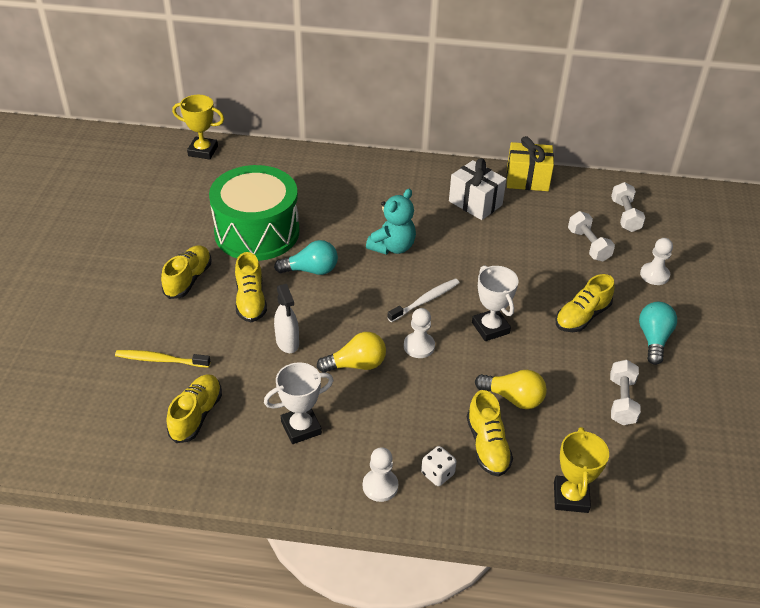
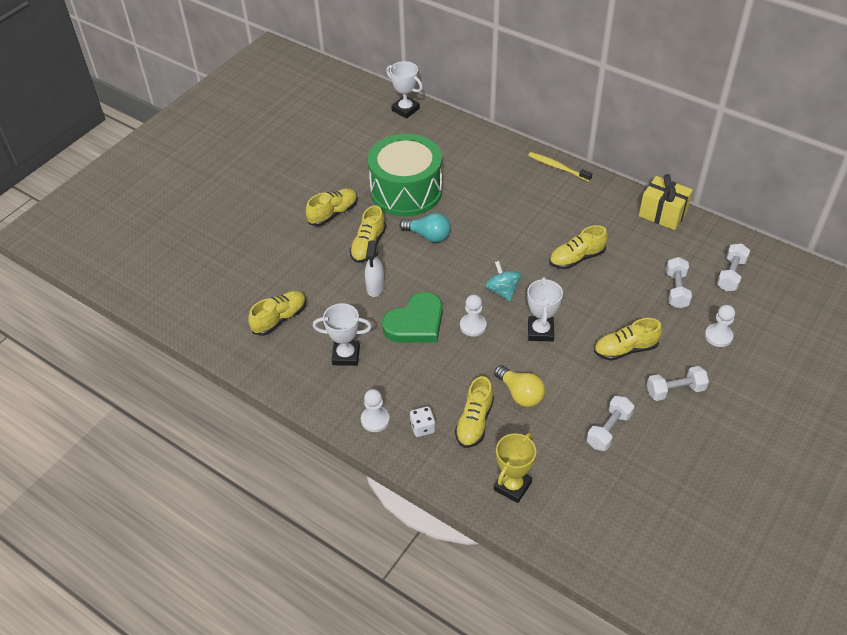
camera: 30 degrees right, 5 degrees up
(160, 360) = (279, 269): yellow toothbrush -> yellow toothbrush (557, 167)
(203, 151) = (405, 109): yellow trophy -> white trophy
(356, 365) = (415, 323): yellow light bulb -> green heart
(392, 247) = (505, 237): turquoise teddy bear -> none
(425, 300) = (502, 291): white toothbrush -> turquoise spinning top
(475, 203) = (601, 221): white gift -> none
(476, 245) = (576, 258): none -> yellow shoe
(653, 339) = (675, 390): turquoise light bulb -> white dumbbell

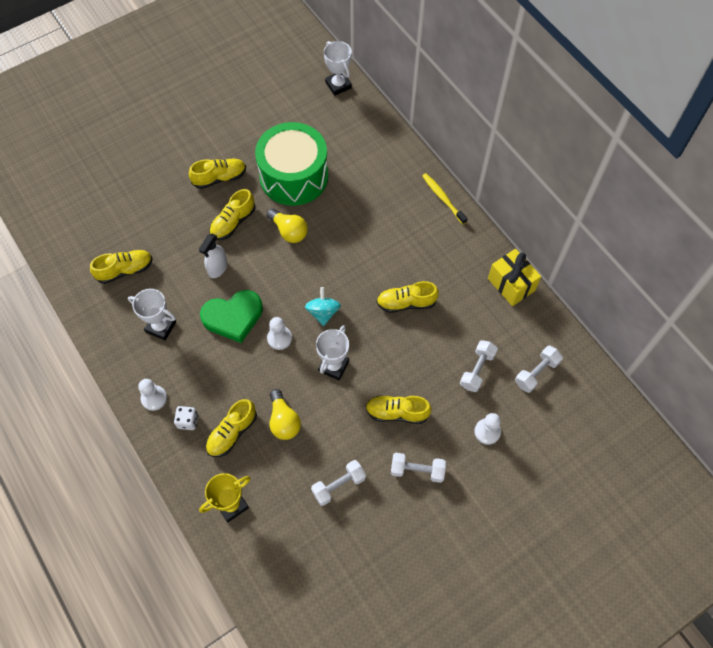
camera: 20 degrees right, 15 degrees up
(428, 236) = (289, 231): turquoise light bulb -> yellow light bulb

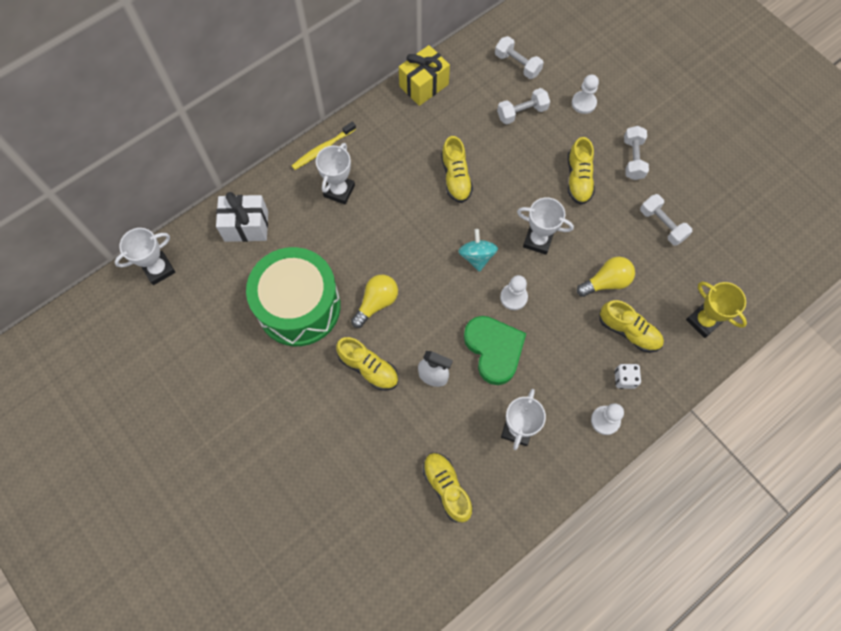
camera: 95 degrees left, 5 degrees up
(220, 178) = (304, 393): yellow shoe -> none
(323, 312) = (477, 256): turquoise spinning top -> turquoise spinning top turned 90 degrees clockwise
(371, 142) = (246, 226): none -> white gift
(399, 209) = (339, 191): none -> white trophy
(477, 370) = (522, 112): white dumbbell -> white dumbbell turned 45 degrees counterclockwise

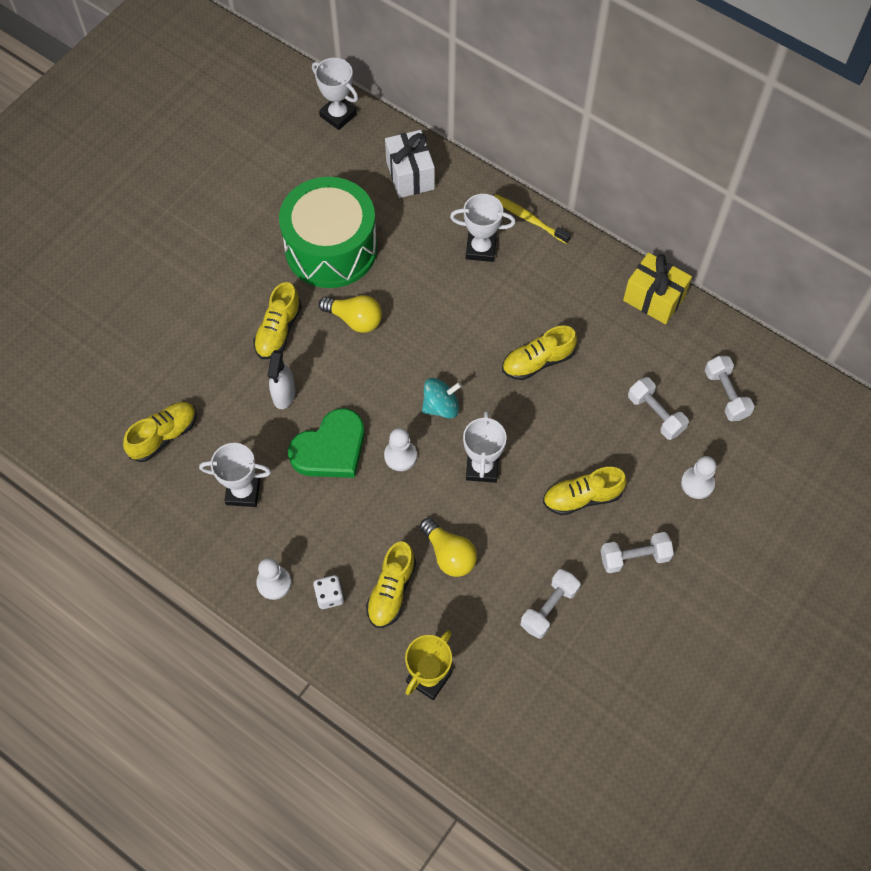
camera: 75 degrees right, 5 degrees down
(517, 64) = (726, 394): white dumbbell -> white dumbbell turned 45 degrees counterclockwise

